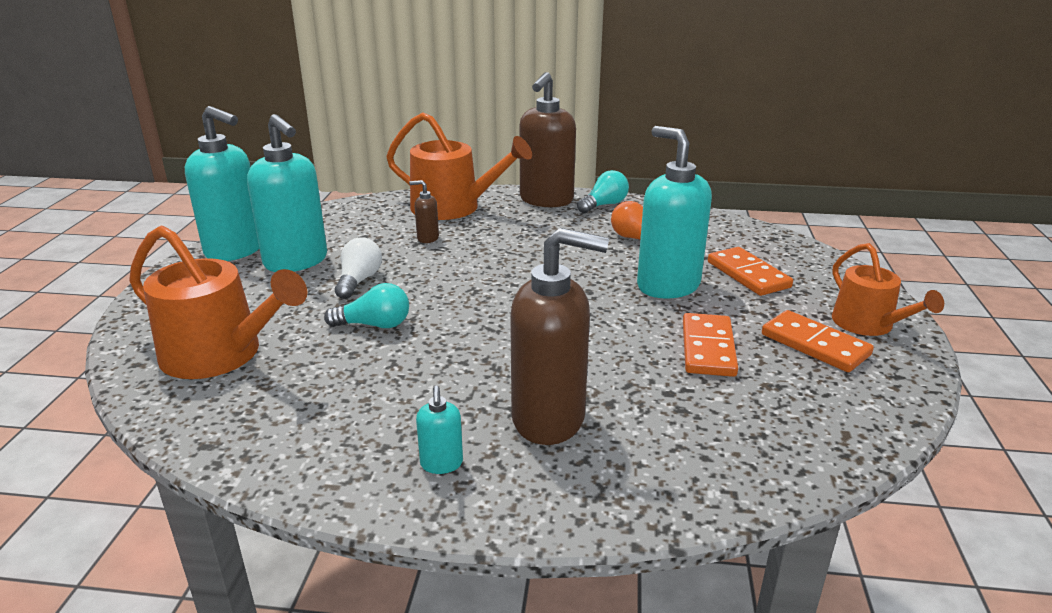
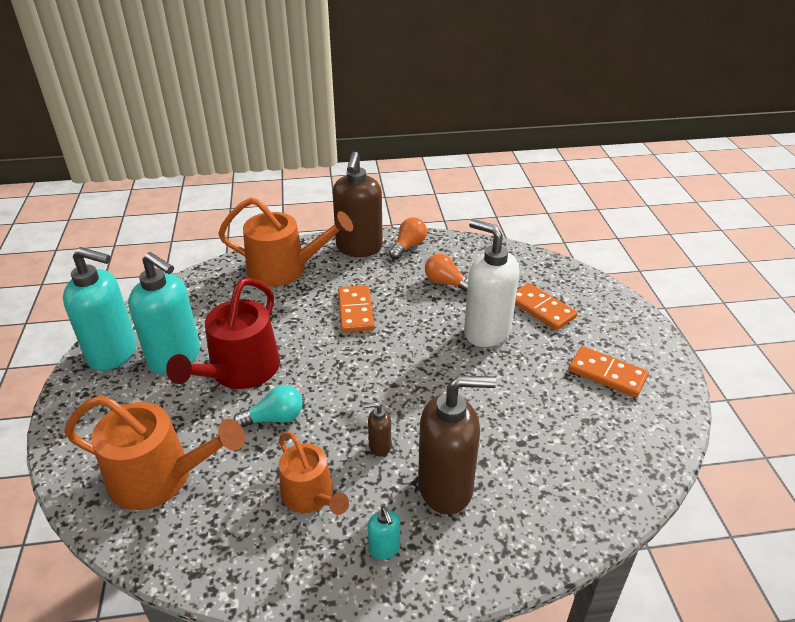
camera: 15 degrees left, 10 degrees up
(359, 281) = (240, 371): white light bulb -> red watering can
(427, 238) = (277, 310): brown soap dispenser -> brown soap dispenser (379, 446)
(604, 205) = (408, 246): turquoise light bulb -> orange light bulb
(667, 286) = (486, 331): turquoise soap dispenser -> white soap dispenser
(707, 348) = (535, 392): orange domino -> orange domino (355, 311)
(868, 325) = (637, 346): orange watering can -> orange watering can (311, 496)

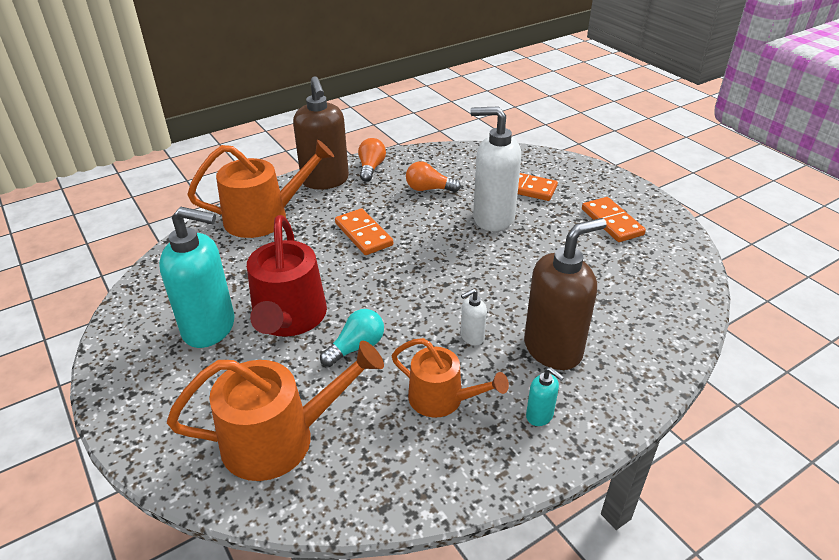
camera: 25 degrees left, 0 degrees up
(113, 353) = (135, 345): turquoise soap dispenser -> none
(379, 446) = (472, 337): brown soap dispenser -> white soap dispenser
(607, 374) = (611, 222): orange domino -> orange domino turned 60 degrees clockwise

